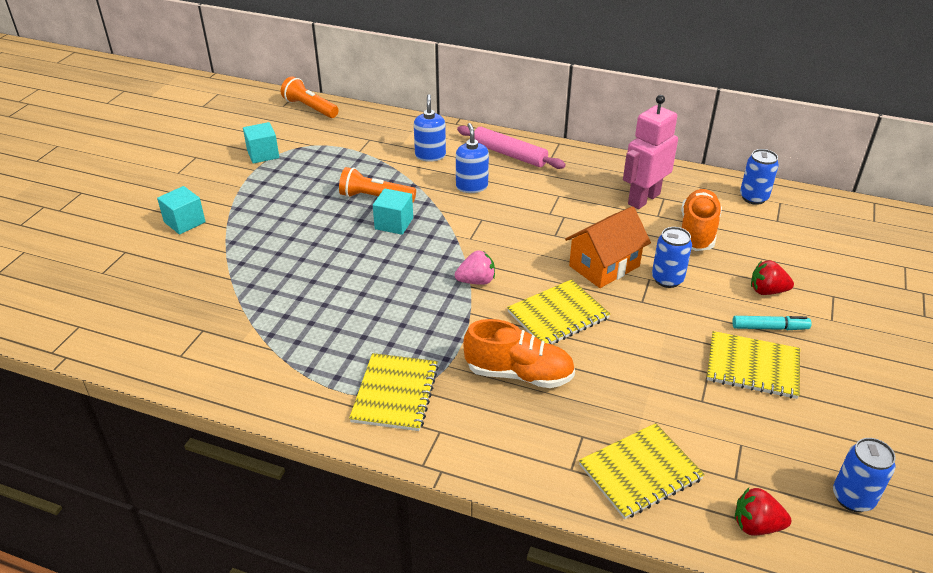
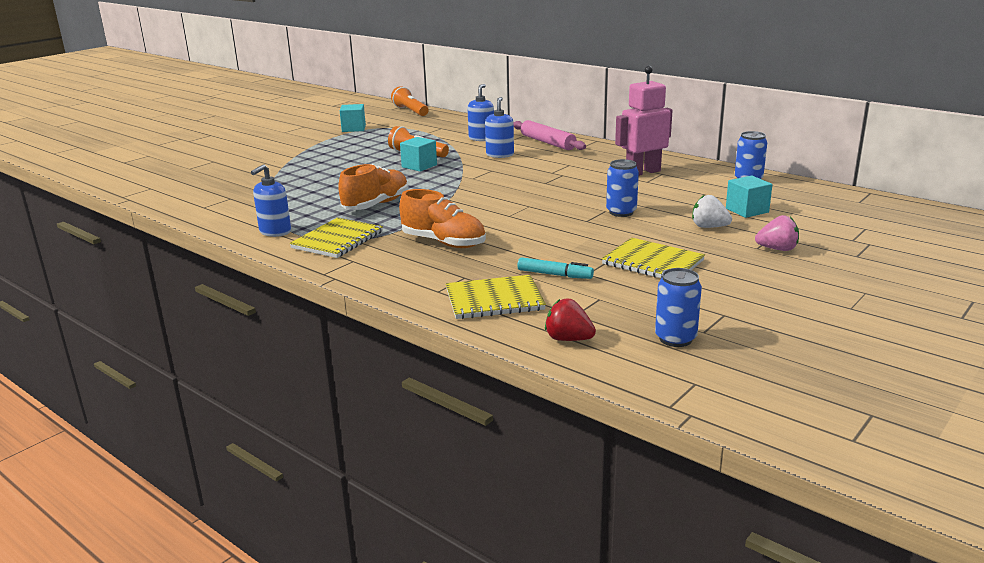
camera: 20 degrees right, 15 degrees down
(184, 222) = (267, 152): turquoise cube -> turquoise cube (747, 210)
(308, 391) = (275, 232): none -> blue soap dispenser
(476, 281) = (456, 197): pink strawberry -> pink strawberry (777, 249)
(558, 315) = (506, 219): yellow notebook -> none
(604, 266) = (571, 201): orange house -> none
(697, 232) = (675, 192): orange shoe -> orange shoe (376, 205)
(767, 291) = (709, 227): red strawberry -> white strawberry
(769, 328) = (691, 245): turquoise marker -> turquoise marker (555, 275)

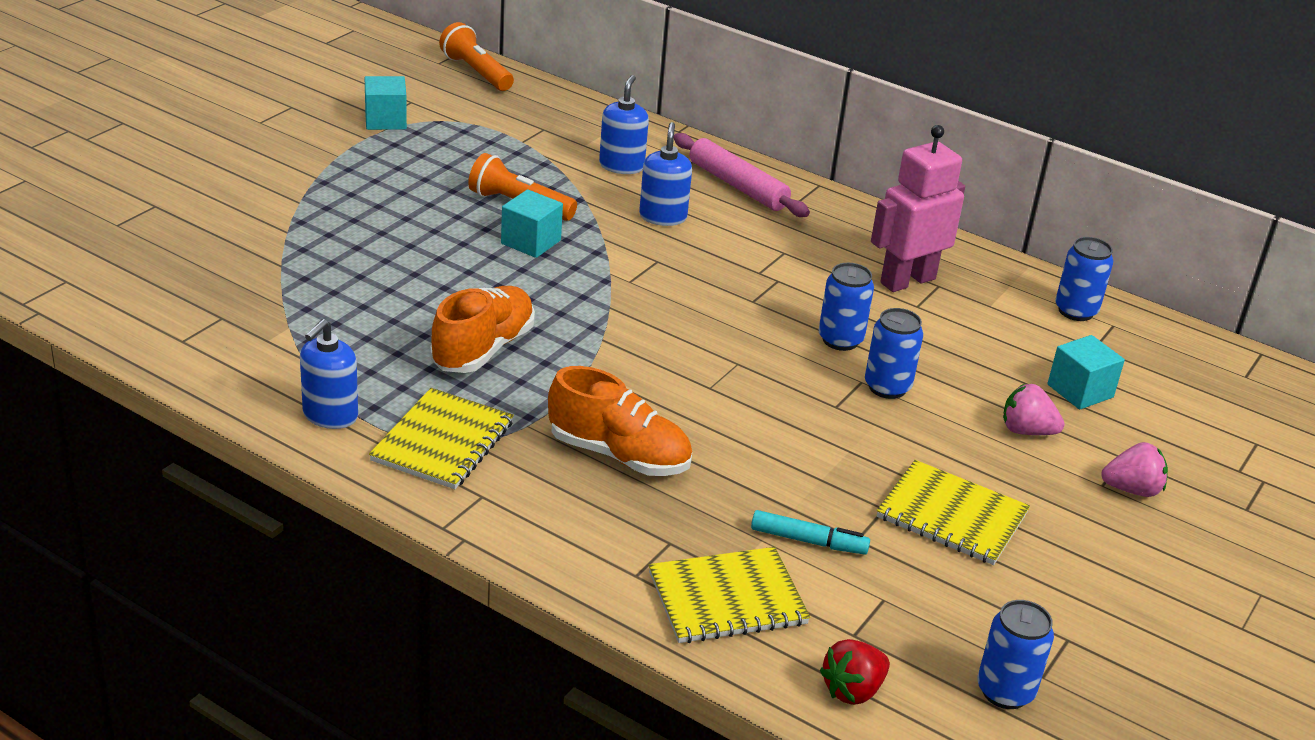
camera: 10 degrees left, 10 degrees up
(568, 339) = (852, 690): red strawberry -> red strawberry turned 60 degrees counterclockwise
(595, 195) = (840, 340): none -> blue can
(709, 227) = (1026, 431): white strawberry -> pink strawberry

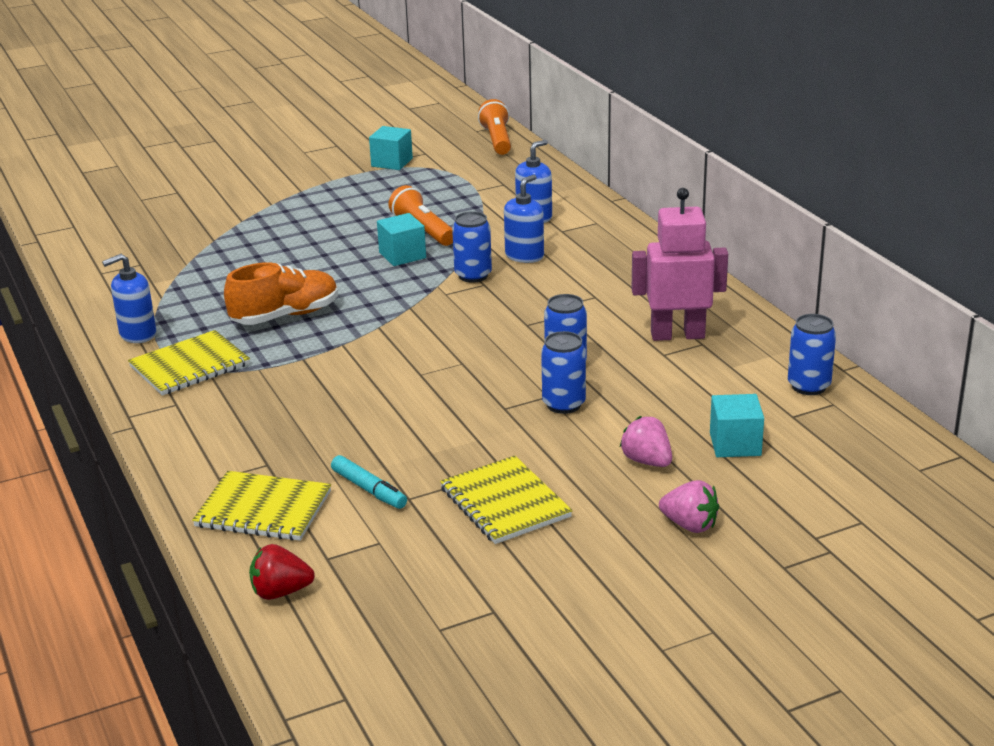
camera: 35 degrees right, 5 degrees down
(619, 455) = (299, 401): orange shoe -> none
(738, 186) = (613, 245): pink rolling pin -> none
(1005, 691) = (396, 629): blue can -> blue can (473, 275)

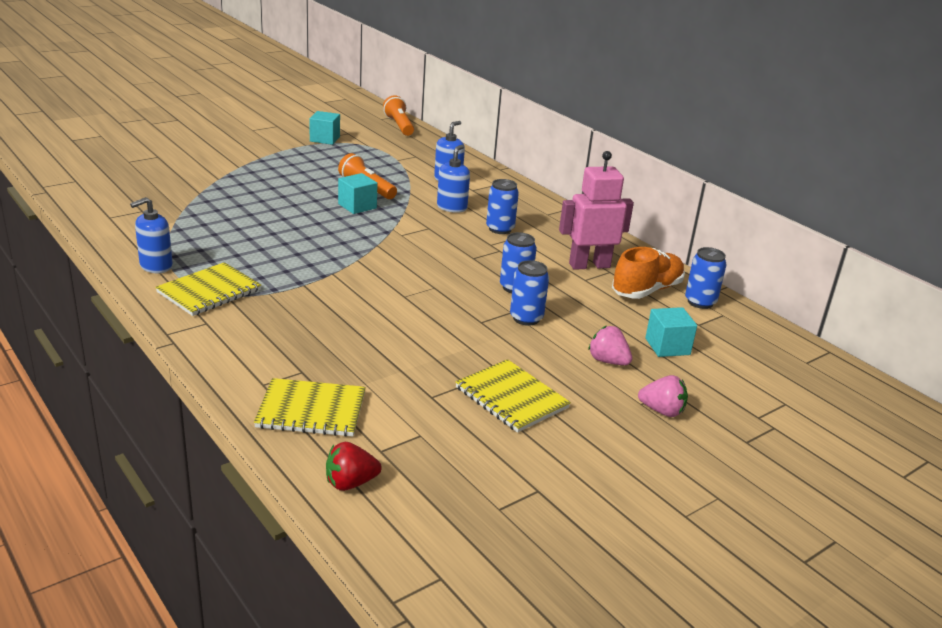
camera: 15 degrees left, 0 degrees up
(285, 316) = (278, 251): orange shoe -> orange shoe (646, 290)
(369, 490) = (396, 390): turquoise marker -> none
(473, 275) = (418, 221): blue can -> blue can (500, 229)

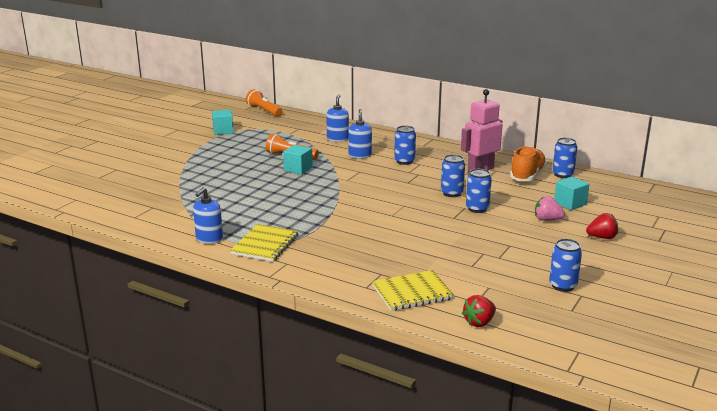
camera: 20 degrees left, 5 degrees down
(511, 398) = (516, 253): yellow notebook -> none
(526, 466) = (563, 286): none -> blue can
(662, 411) = (602, 237): pink strawberry -> red strawberry

